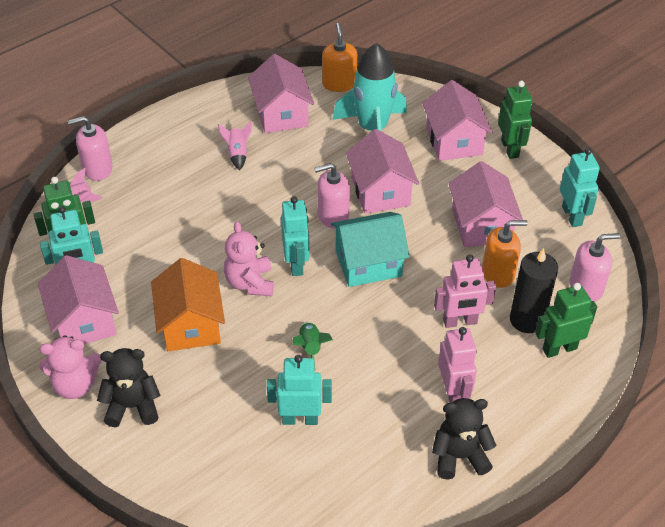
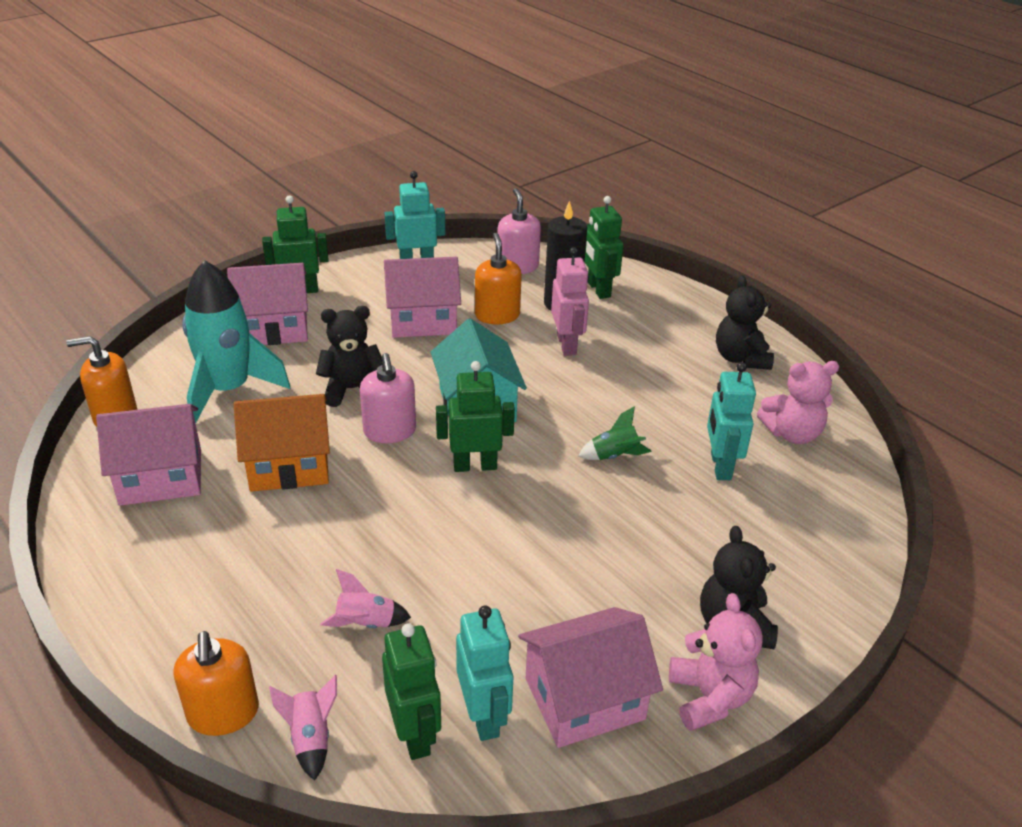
camera: 90 degrees left, 10 degrees down
(97, 169) = (223, 713): pink soap dispenser -> orange soap dispenser
(191, 324) = (584, 568): orange house -> orange house (289, 465)
(237, 154) = (238, 525): pink rocket -> pink rocket (366, 623)
(250, 283) = (507, 509): pink teddy bear -> pink teddy bear (792, 434)
(296, 264) = (475, 465): turquoise robot -> green robot
(380, 191) = (352, 389): pink house -> black teddy bear
(453, 392) = (662, 356): pink robot -> none

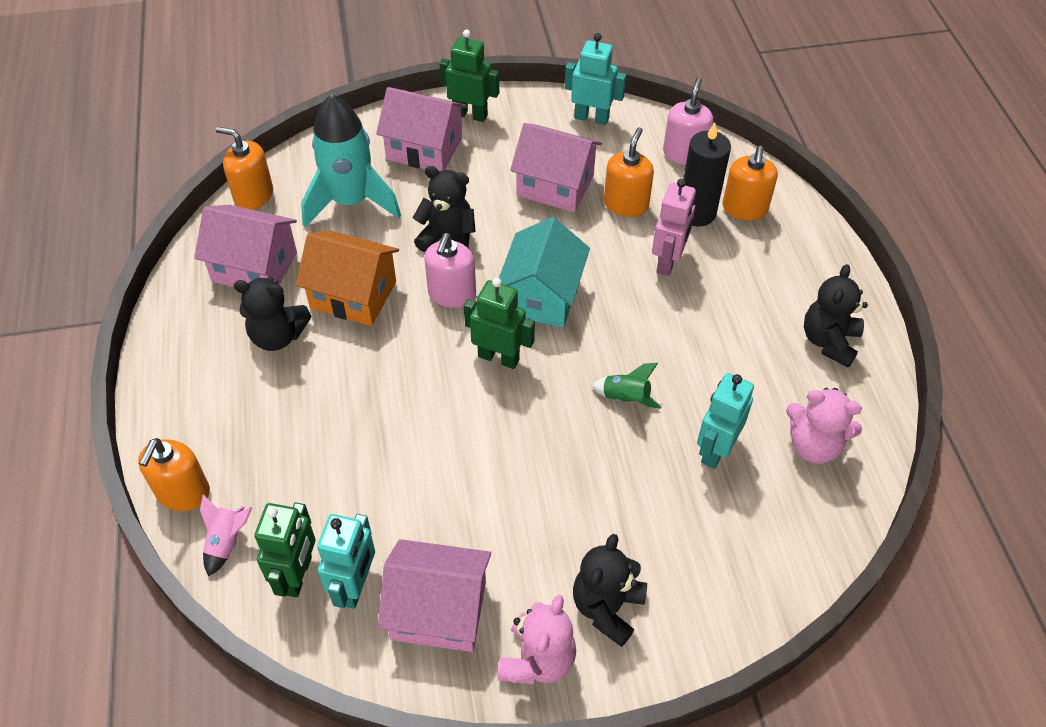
camera: 30 degrees right, 15 degrees up
(231, 527) = (278, 336): none -> black teddy bear
(366, 623) = (321, 466): pink rocket -> none
(598, 289) = (744, 208): green robot -> orange soap dispenser

